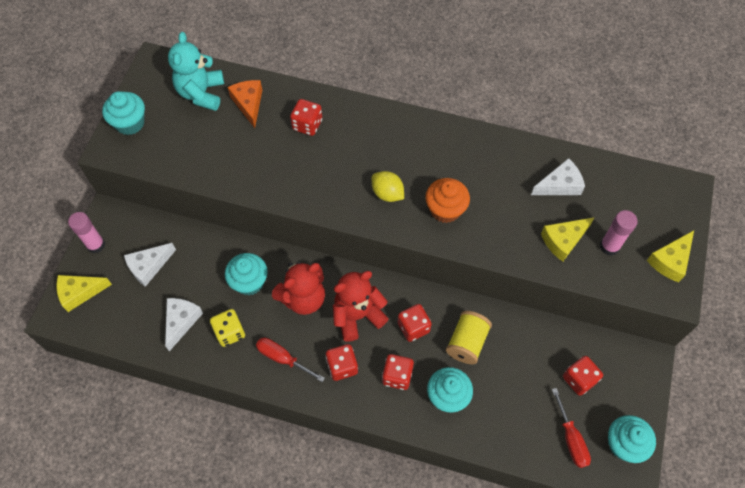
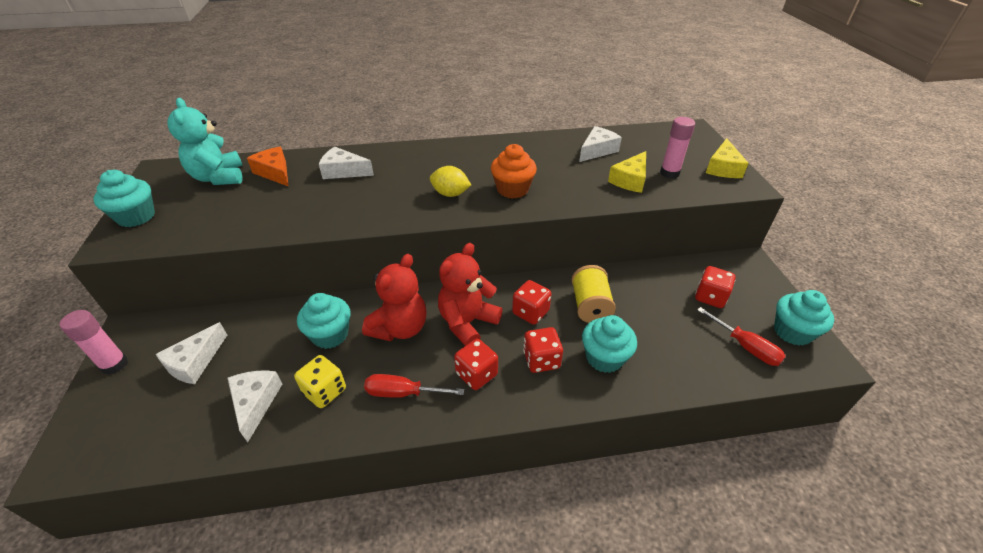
camera: 25 degrees left, 20 degrees down
(80, 293) = (97, 423): yellow cheese -> none
(307, 125) = (343, 171): red dice -> white cheese

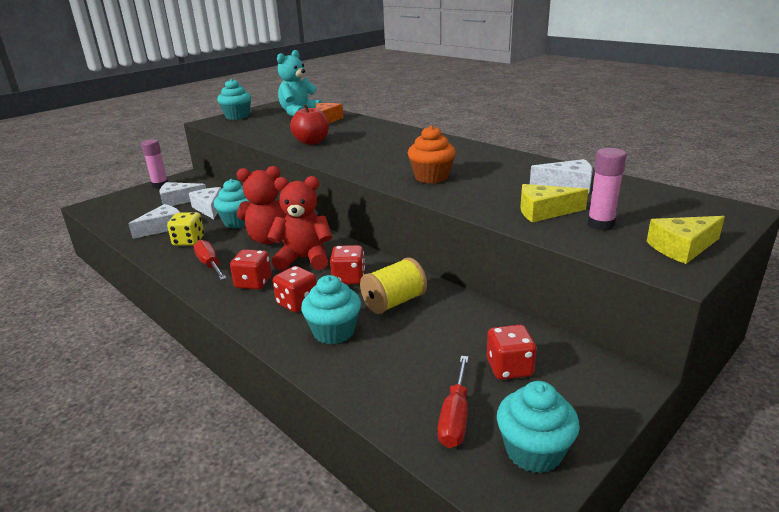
camera: 55 degrees right, 15 degrees down
(326, 206) = (311, 142): none -> red apple
(343, 171) = (358, 131): white cheese -> white cheese (209, 208)
(450, 194) = (386, 163): yellow lemon -> none

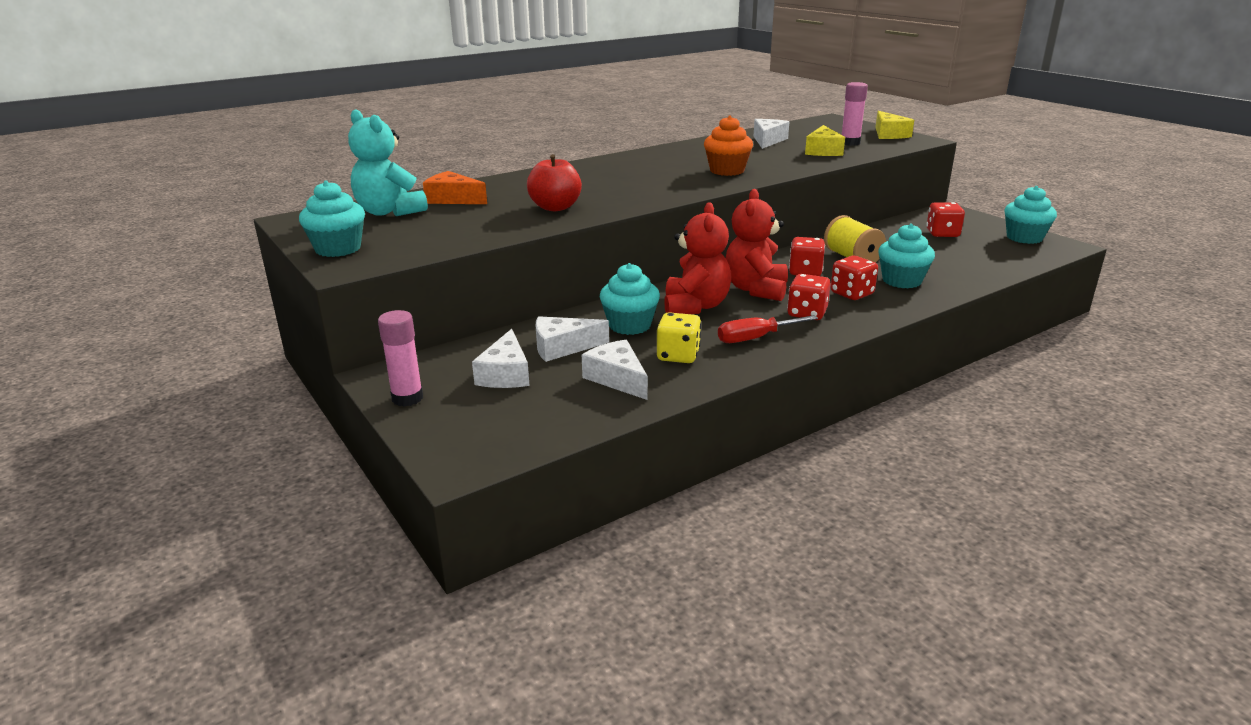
camera: 80 degrees left, 0 degrees up
(455, 417) = (1000, 252): red screwdriver -> none

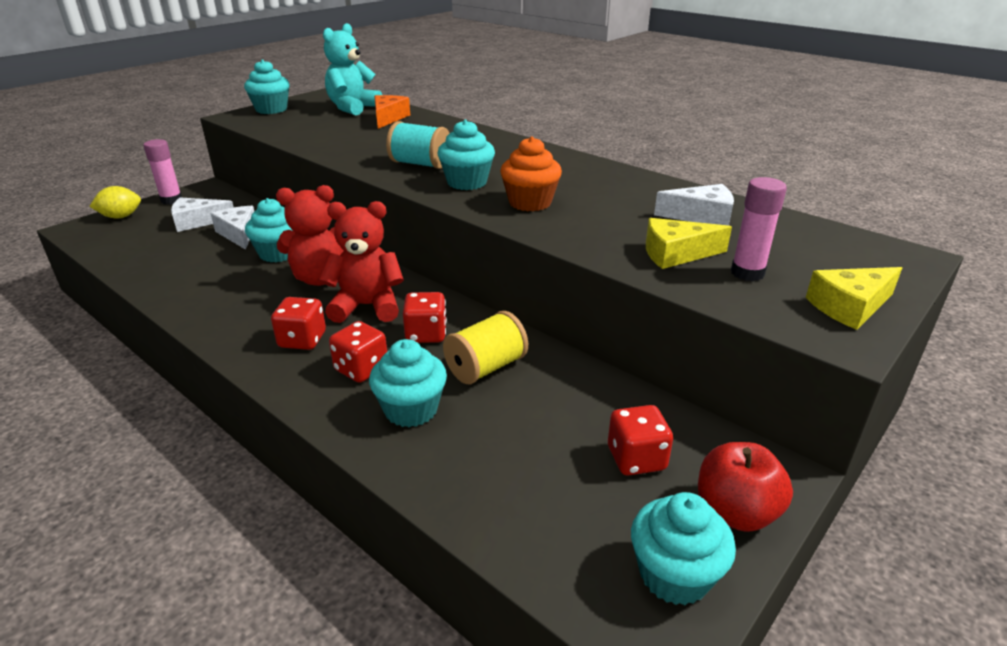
camera: 75 degrees right, 5 degrees up
(441, 432) = (121, 217): none -> yellow lemon
(555, 207) = (371, 149): red apple -> red apple (735, 512)
(616, 193) = (420, 164): none -> turquoise spool
(617, 378) = (177, 260): white cheese -> none
(673, 183) = (467, 182): none -> turquoise cupcake
(678, 355) = (213, 280): yellow dice -> none
(755, 338) = (243, 314): red screwdriver -> none

